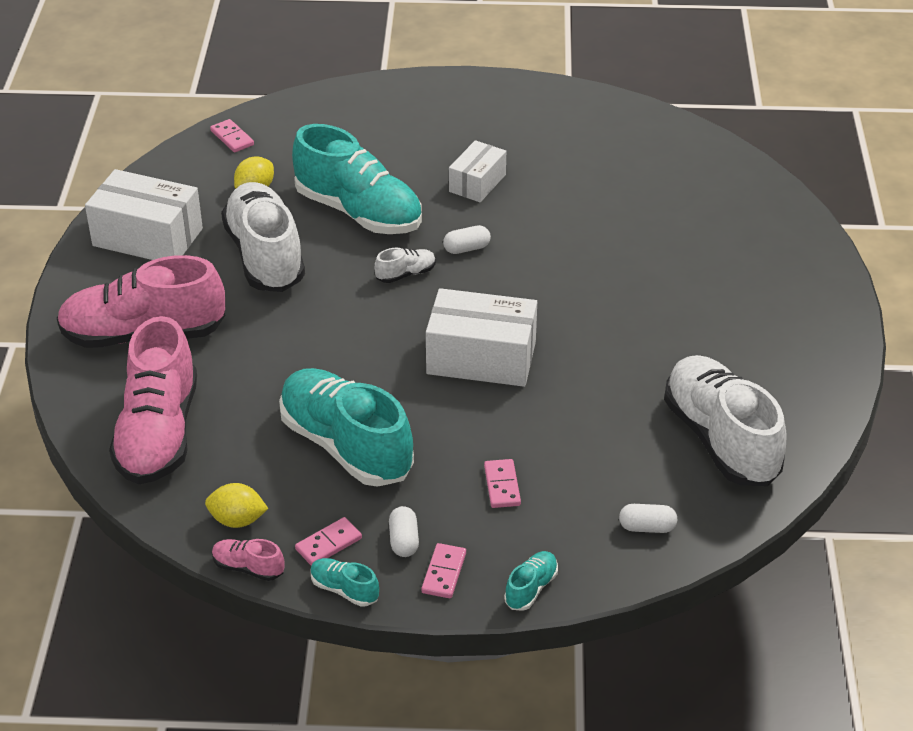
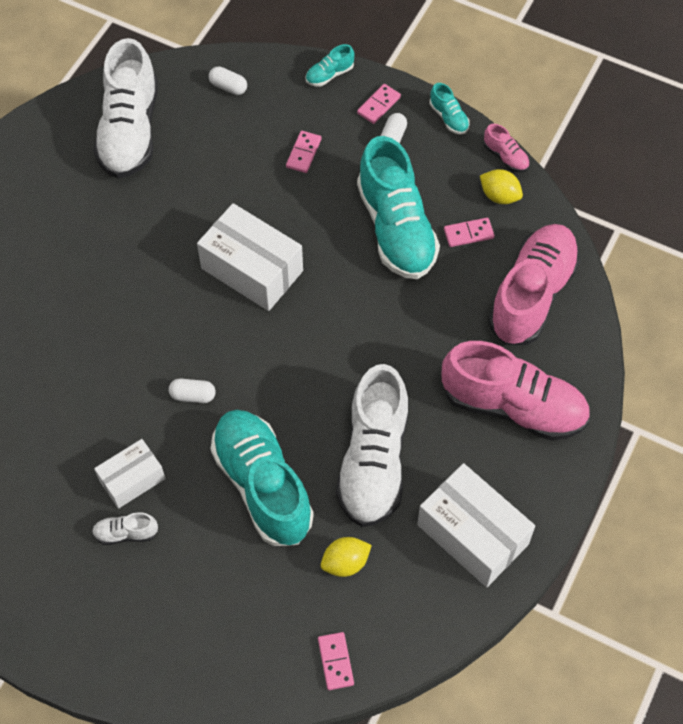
camera: 155 degrees left, 20 degrees up
(328, 544) = (444, 154): pink domino -> pink domino (468, 233)
(406, 274) = (262, 386): white shoe -> white shoe (126, 533)

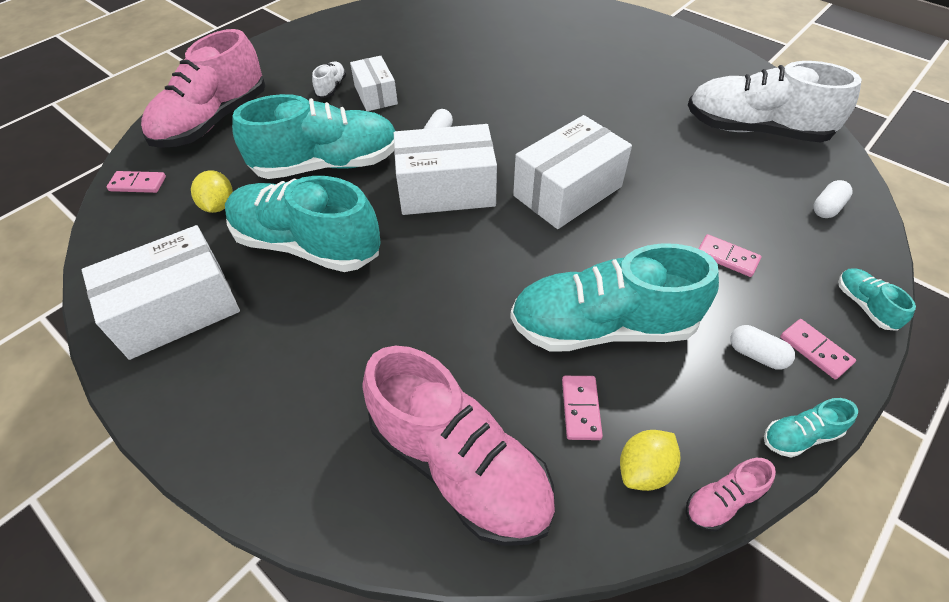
camera: 105 degrees right, 10 degrees down
(273, 367) = (446, 189): none -> white box
(373, 461) = (307, 245): white shoe -> turquoise shoe
(513, 406) = (303, 392): pink shoe -> pink shoe (213, 121)

